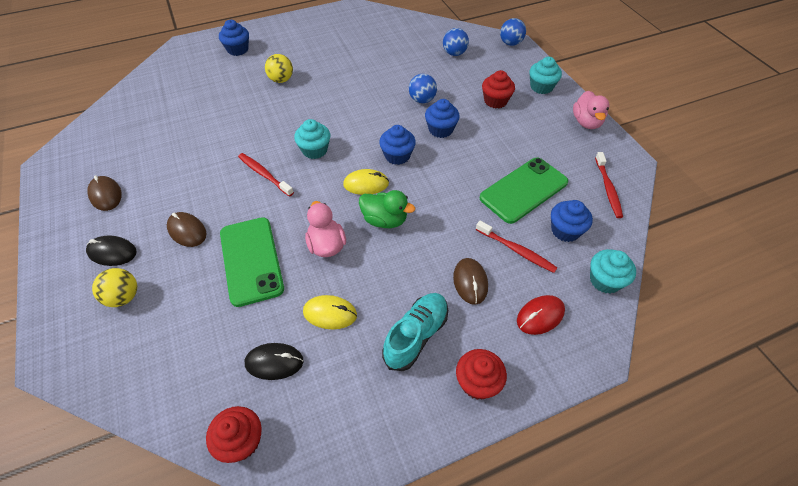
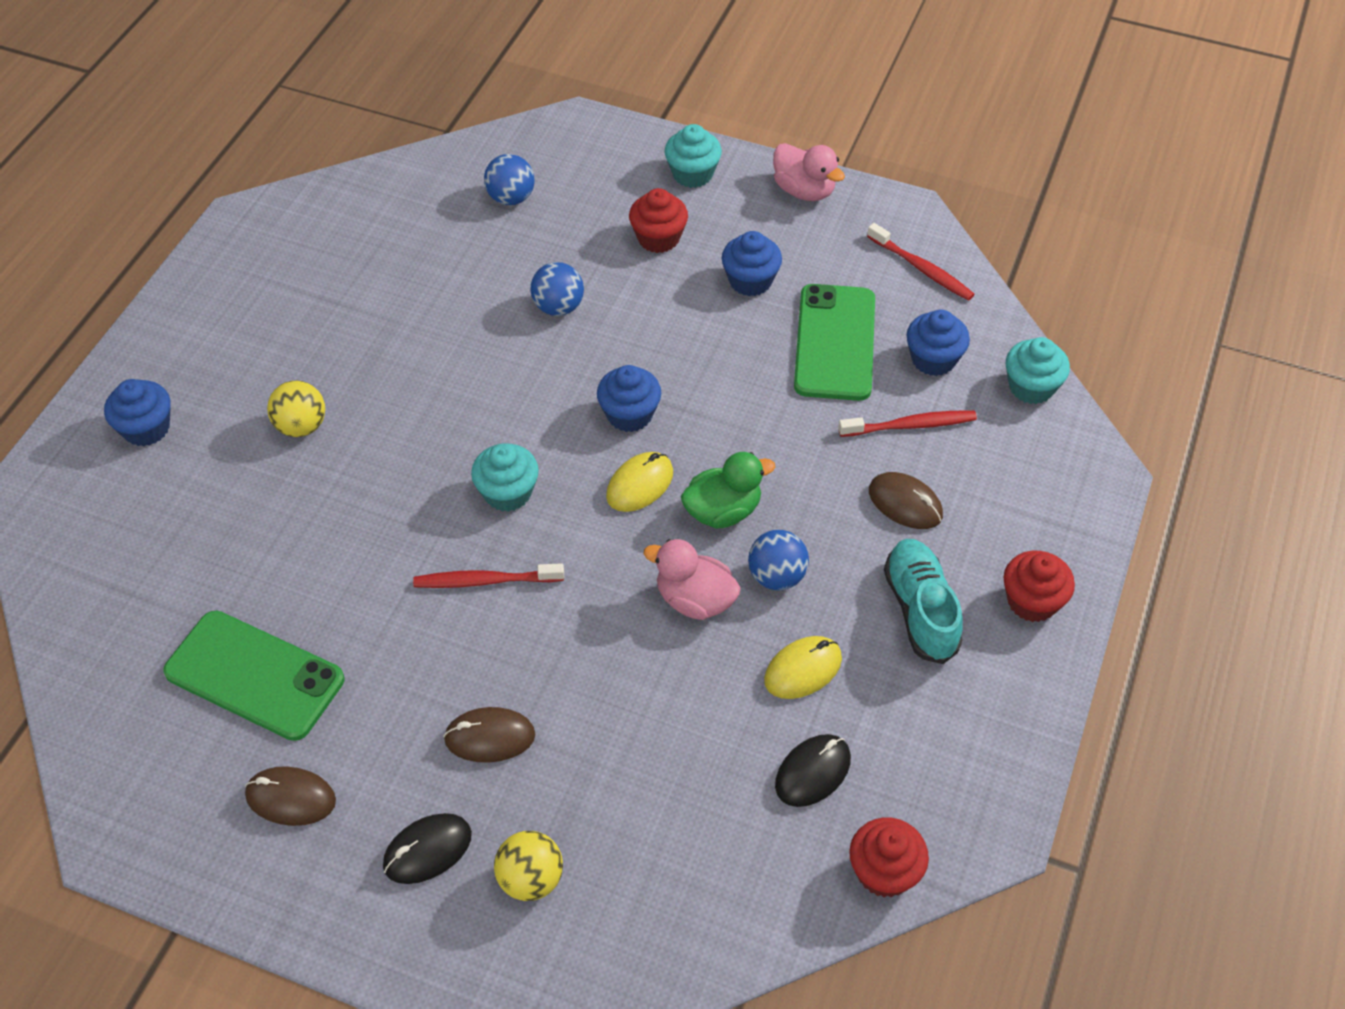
camera: 45 degrees left, 0 degrees up
(251, 260) = (629, 696): green phone -> green phone (255, 675)
(440, 129) = (639, 334): blue cupcake -> blue cupcake (750, 281)
(510, 43) = (571, 127): blue ball -> blue ball (776, 576)
(540, 316) = (1013, 480): red mouse -> none

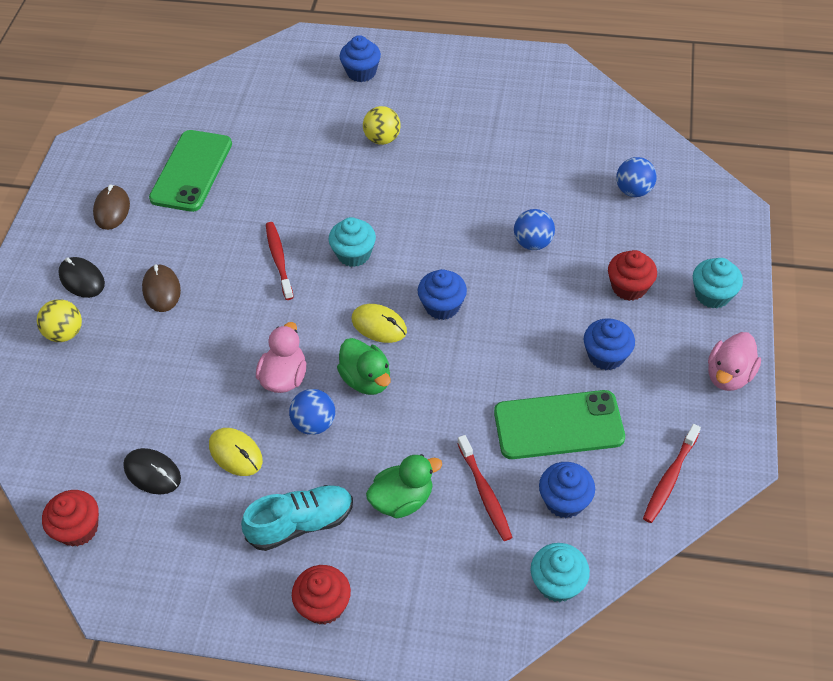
camera: 80 degrees right, 0 degrees up
(905, 503) = (402, 499): brown mouse -> green duck

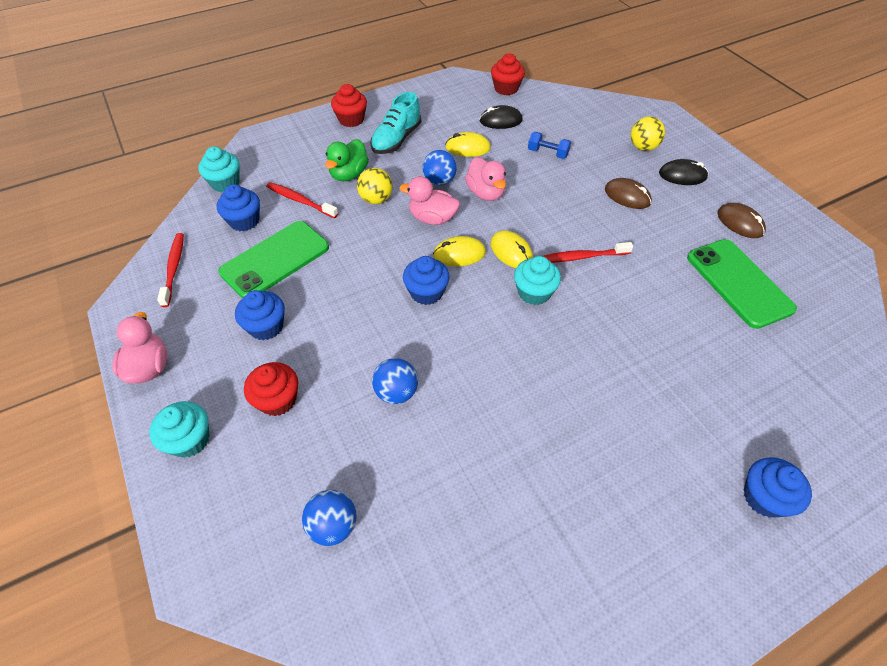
camera: 140 degrees right, 0 degrees up
(164, 388) = (547, 153): none -> blue dumbbell
(279, 259) = (581, 257): red toothbrush -> red toothbrush turned 135 degrees clockwise
(331, 300) = (511, 252): none -> yellow mouse
(366, 380) = (432, 218): green duck -> pink duck
(382, 139) = (639, 419): yellow ball -> yellow ball (376, 199)

